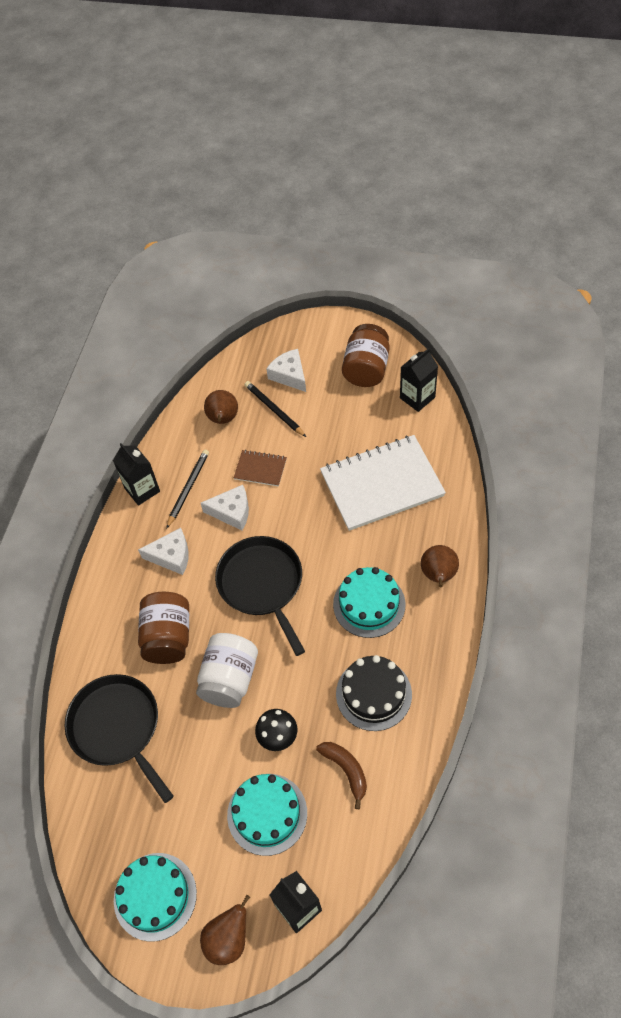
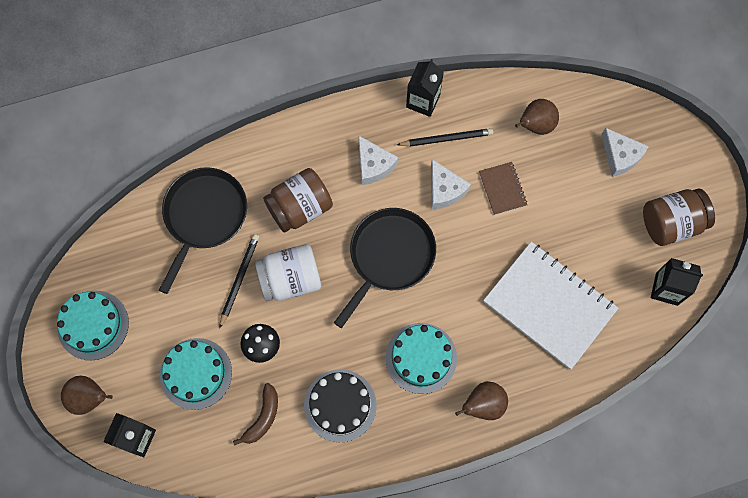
camera: 55 degrees right, 15 degrees up
(274, 410) = (572, 164): black pencil -> black pencil (239, 279)
(289, 375) = (620, 156): white cheese -> white cheese turned 120 degrees clockwise

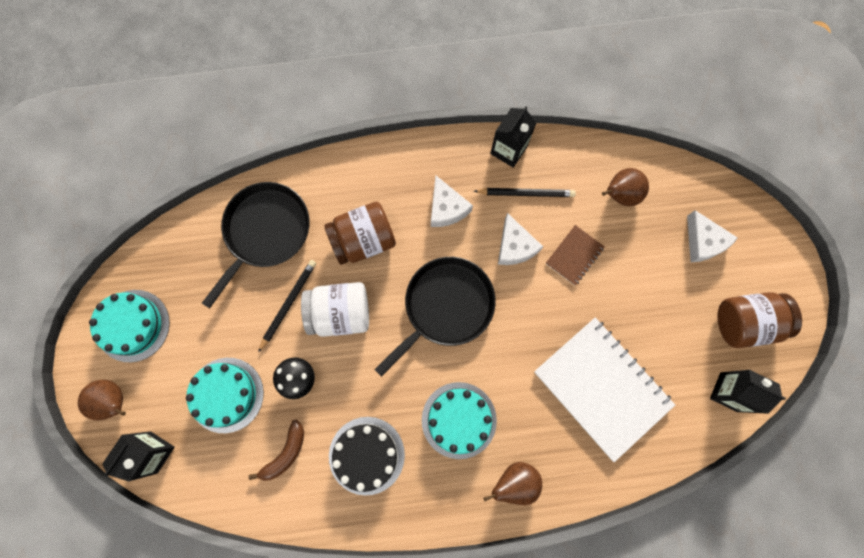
camera: 10 degrees right, 5 degrees up
(502, 189) = (574, 255): brown notebook -> brown notebook turned 45 degrees clockwise

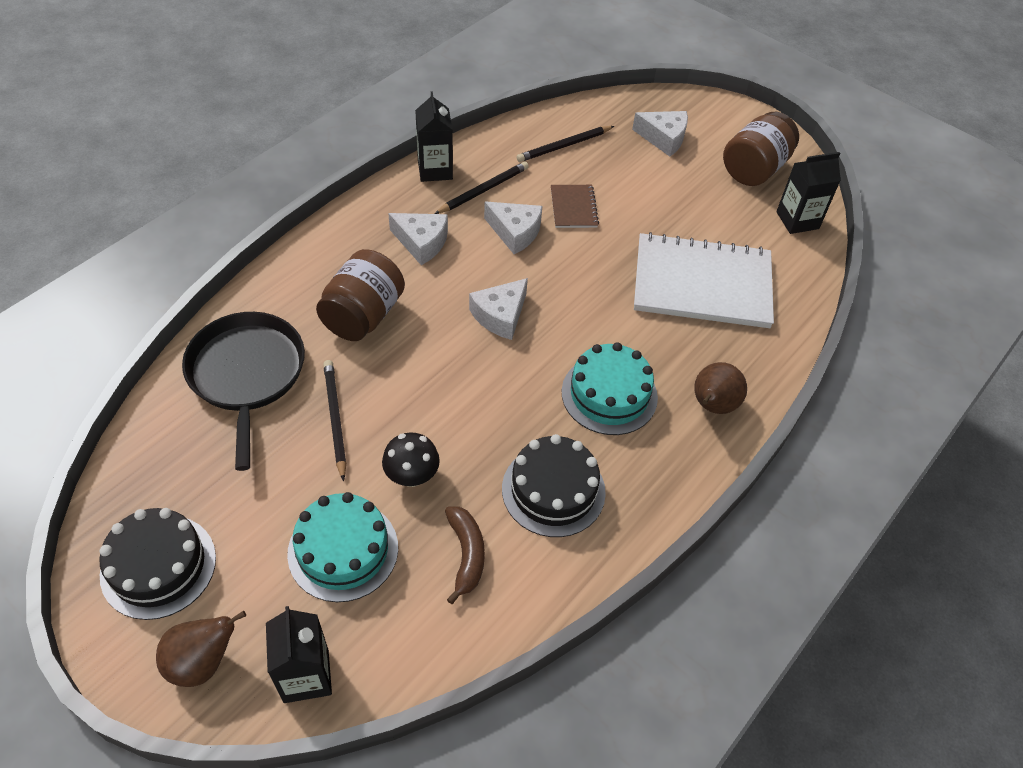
camera: 45 degrees left, 25 degrees down
(133, 325) = (158, 566): turquoise cake -> black cake
(340, 313) = (399, 389): white jar -> none
(445, 306) = (500, 316): black pan -> white cheese
(620, 194) = (564, 146): brown pear -> black pencil

